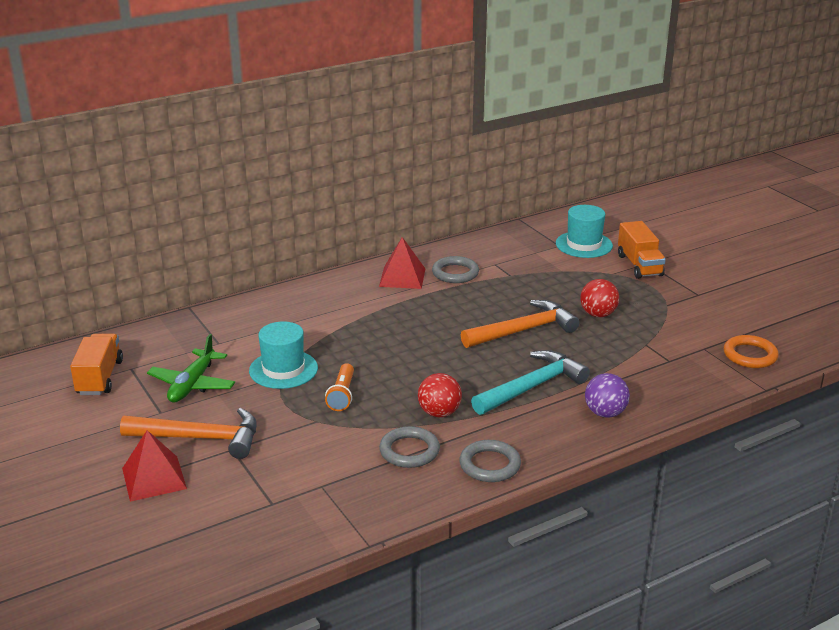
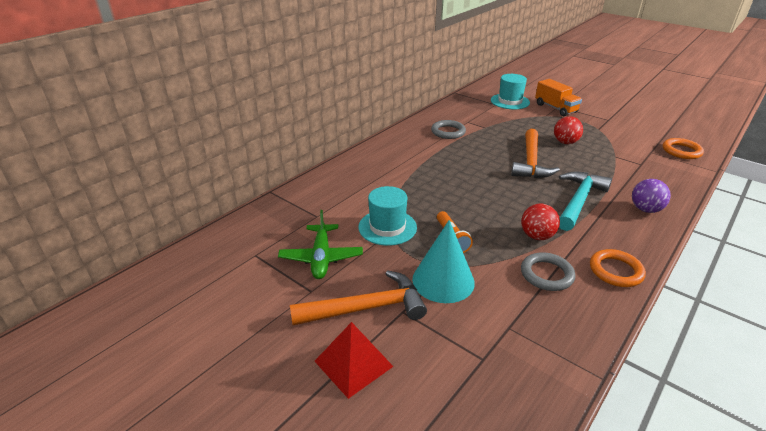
camera: 20 degrees left, 5 degrees up
(100, 378) = (231, 270): orange truck -> none
(295, 432) = (443, 280): none -> turquoise cone
(402, 277) = (415, 141): red pyramid -> none
(490, 465) = (615, 271): grey ring -> orange ring
(523, 330) = (531, 162): orange hammer -> orange hammer turned 150 degrees clockwise

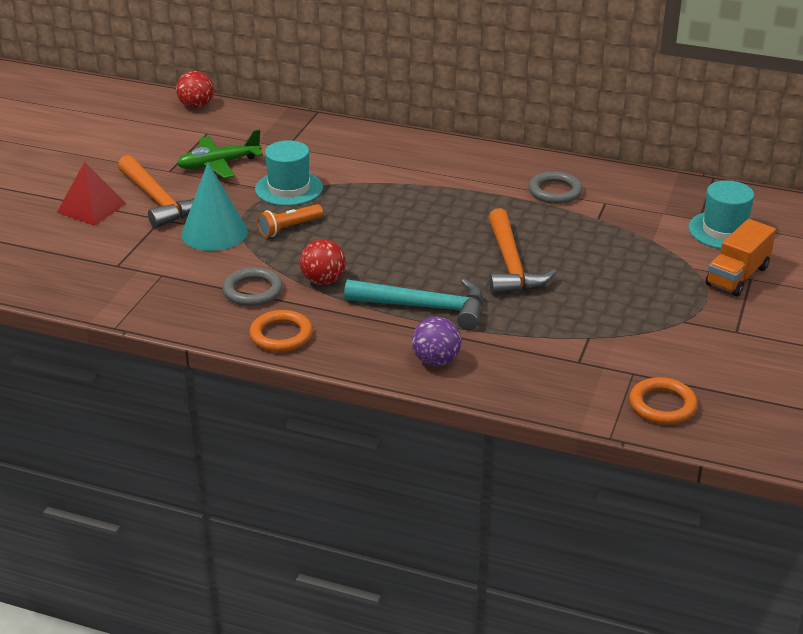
camera: 70 degrees right, 0 degrees up
(531, 162) = (511, 265): orange hammer -> orange hammer turned 90 degrees counterclockwise
(565, 142) = (601, 291): red ball -> red ball (196, 106)

